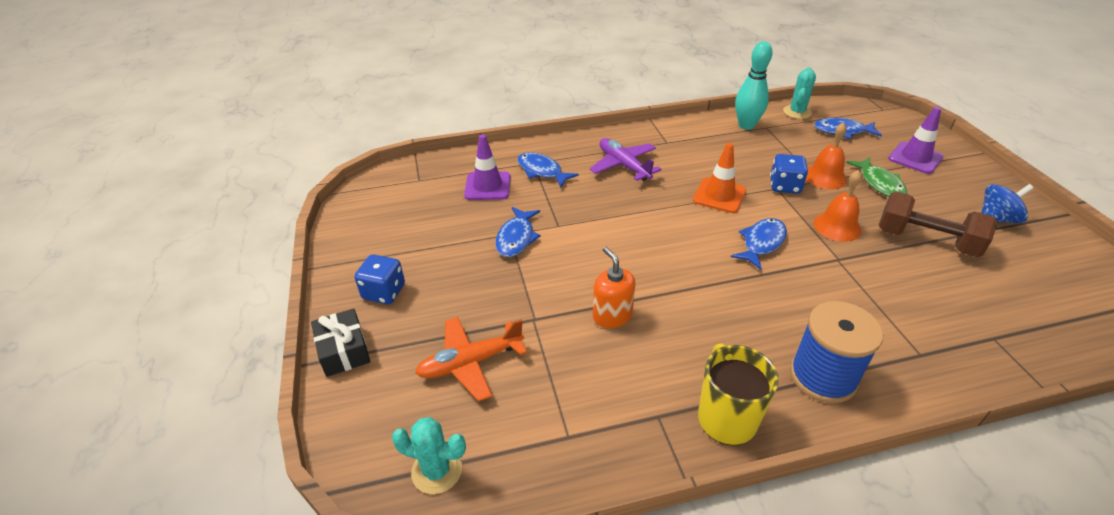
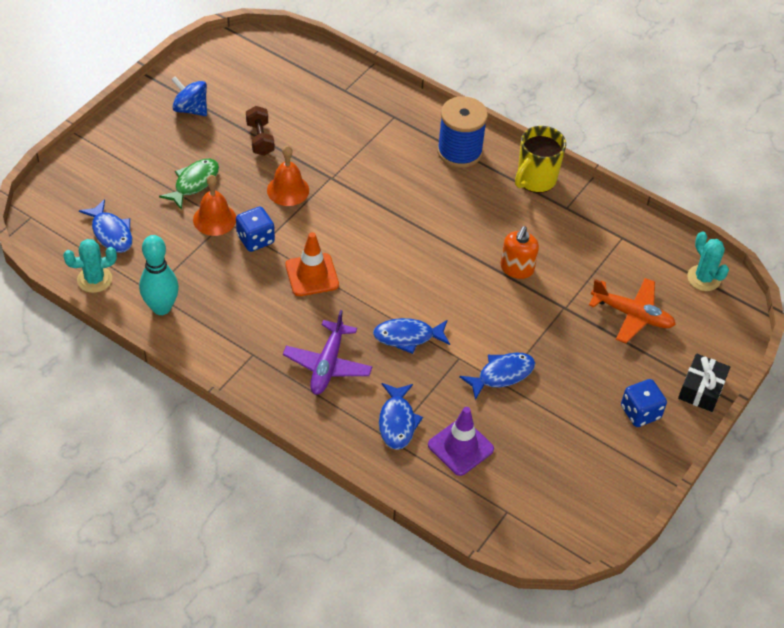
camera: 135 degrees left, 10 degrees up
(761, 243) = (354, 224): blue fish -> blue fish (408, 337)
(915, 158) = (124, 172): purple traffic cone -> none
(926, 241) = (260, 139): brown dumbbell -> brown dumbbell, size x0.61

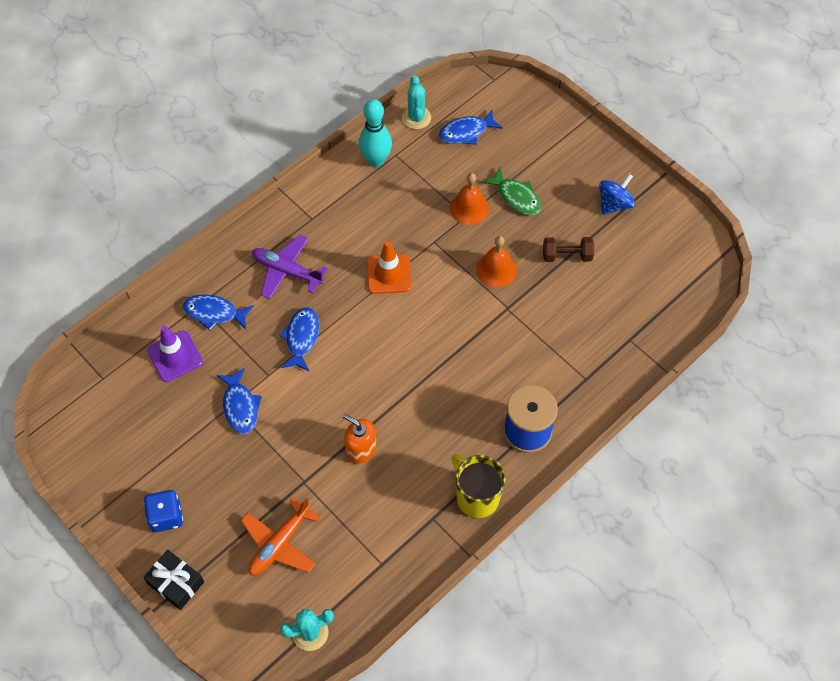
camera: 105 degrees right, 10 degrees up
(255, 239) = (439, 236): blue dice -> none

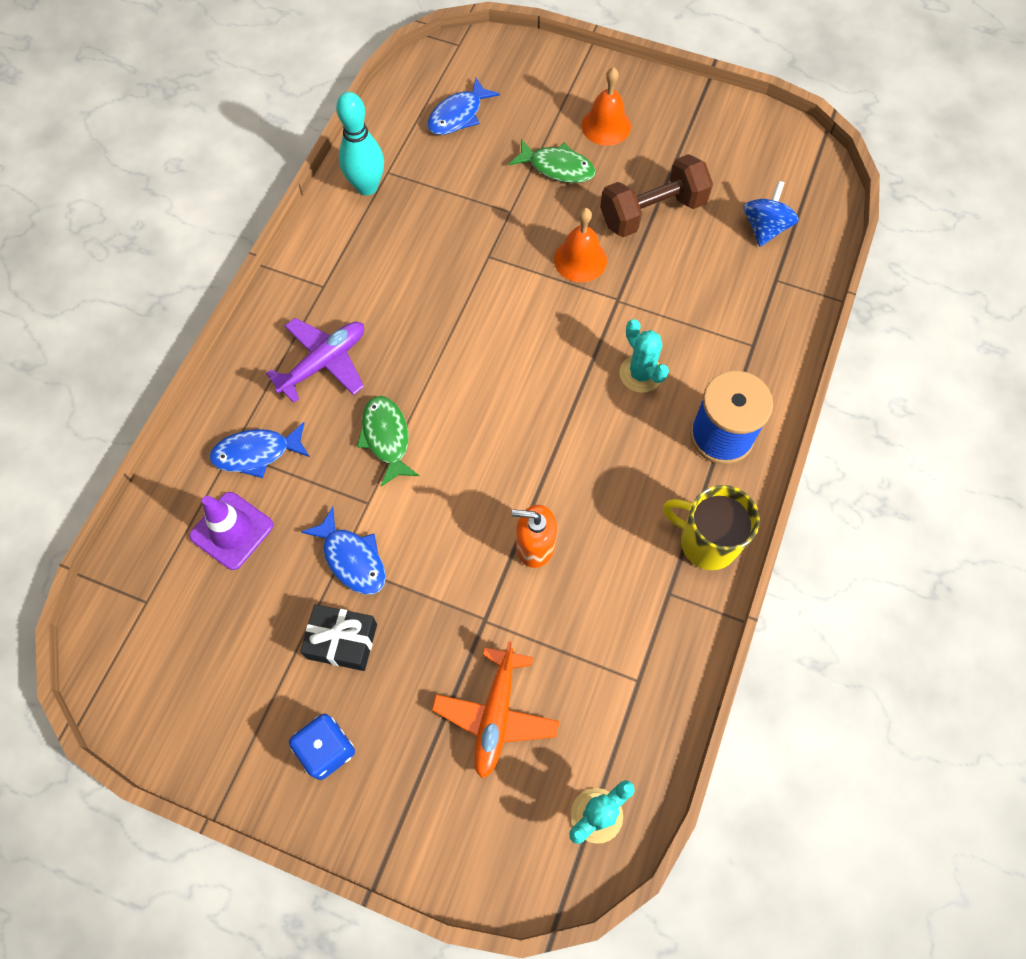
camera: 25 degrees left, 5 degrees up
(176, 583) = (385, 834): black gift -> black gift (342, 641)
(287, 271) = (324, 362): purple plane -> purple plane turned 135 degrees clockwise
(301, 338) = (386, 438): blue fish -> green fish
(389, 274) = (454, 315): orange traffic cone -> none
(416, 118) = (390, 120): turquoise cactus -> turquoise cactus (641, 374)
(469, 208) = (509, 200): orange bell -> orange bell (606, 126)
(567, 255) = (652, 212): brown dumbbell -> brown dumbbell, size x1.63
(614, 204) = (672, 134): blue spinning top -> blue spinning top (765, 228)

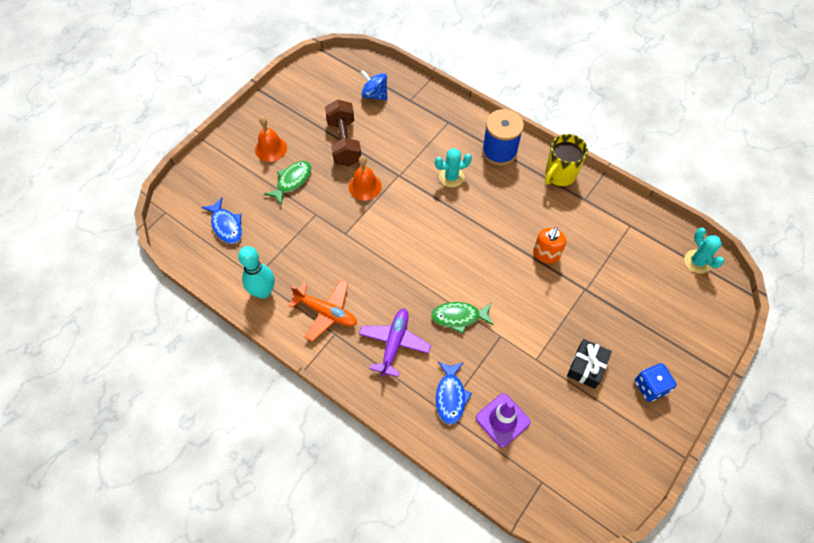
camera: 75 degrees left, 5 degrees down
(324, 362) = (394, 343): purple plane -> purple plane turned 45 degrees clockwise
(352, 559) = (535, 352): blue fish -> none
(496, 715) = (641, 296): orange plane -> orange plane (326, 312)

